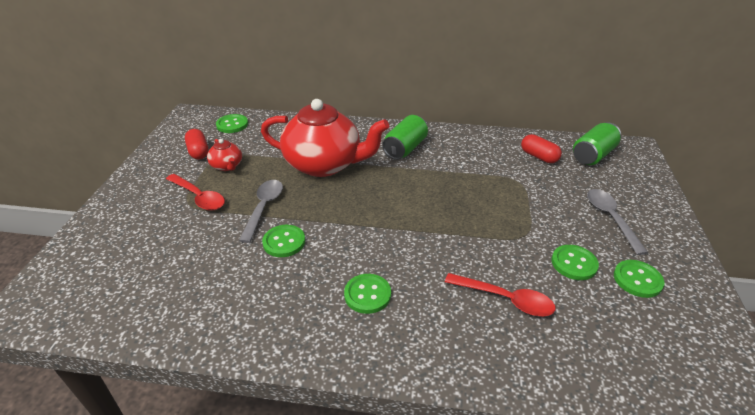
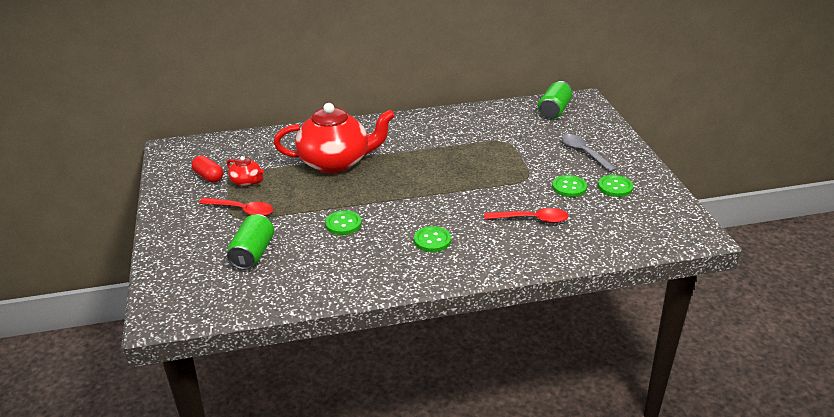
camera: 20 degrees left, 5 degrees down
(232, 125) = (222, 148): green button -> none
(263, 208) = (307, 205): grey spoon -> none
(405, 148) = (398, 136): green can -> green can (253, 254)
(539, 156) = (512, 120): red capsule -> none

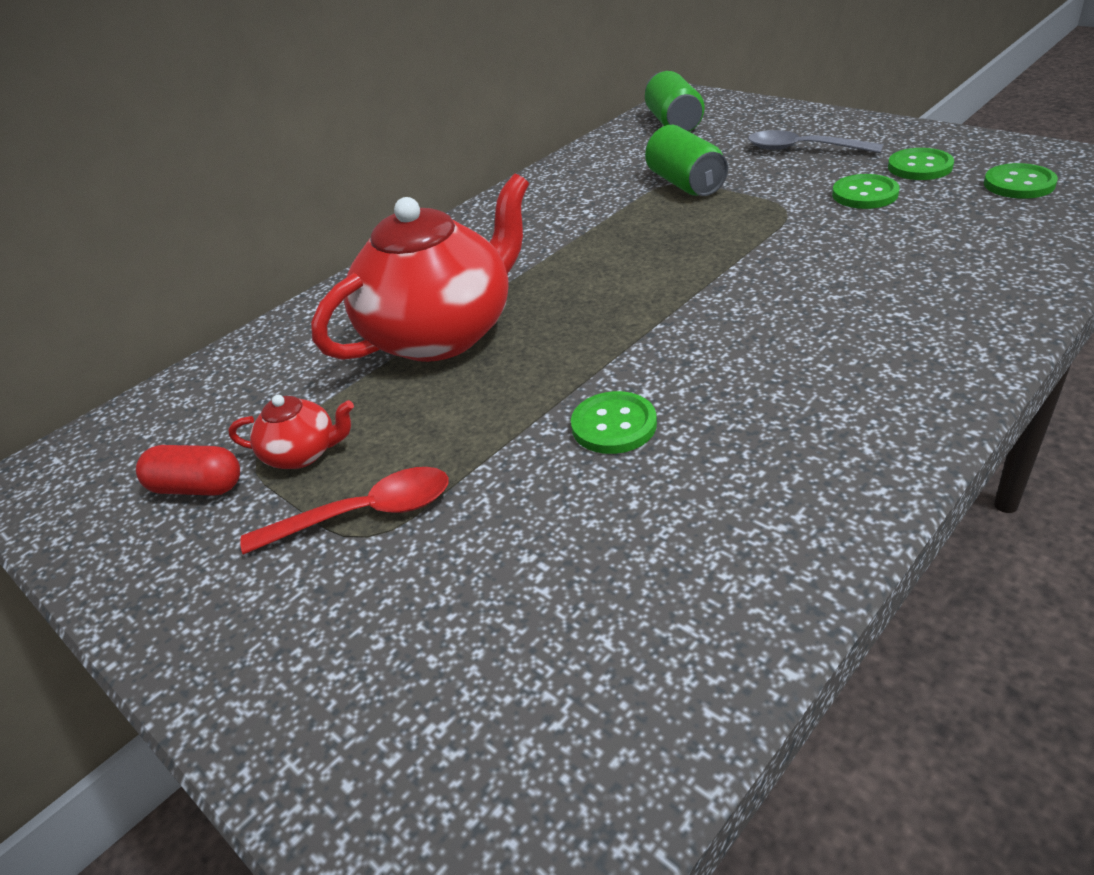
camera: 30 degrees left, 5 degrees up
(253, 254) = (513, 592): green can -> green can (685, 184)
(432, 240) = (812, 366): green button -> green button (1019, 184)
(531, 219) = (897, 257): red spoon -> none

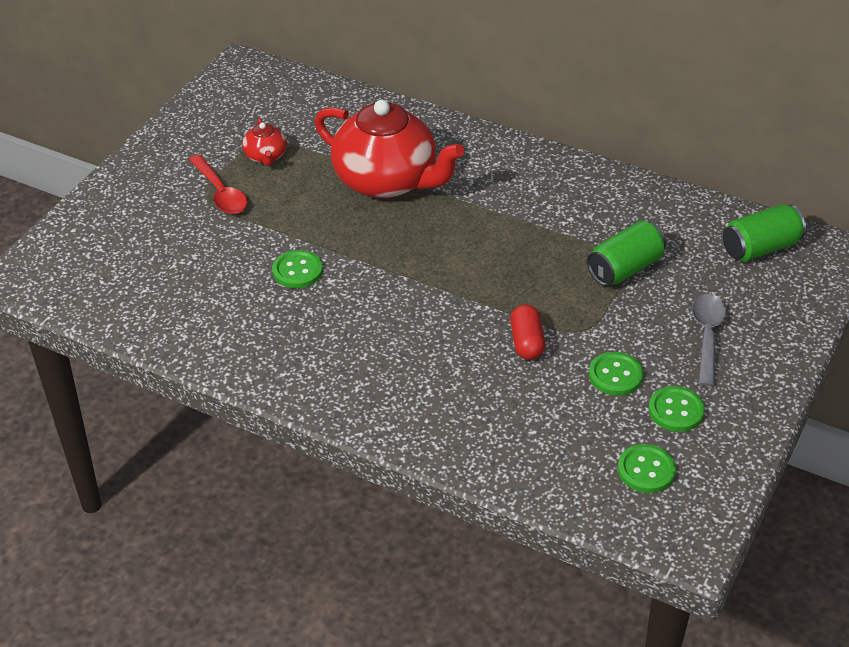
camera: 70 degrees right, 5 degrees up
(197, 487) = (237, 128): red capsule -> red capsule (526, 342)

